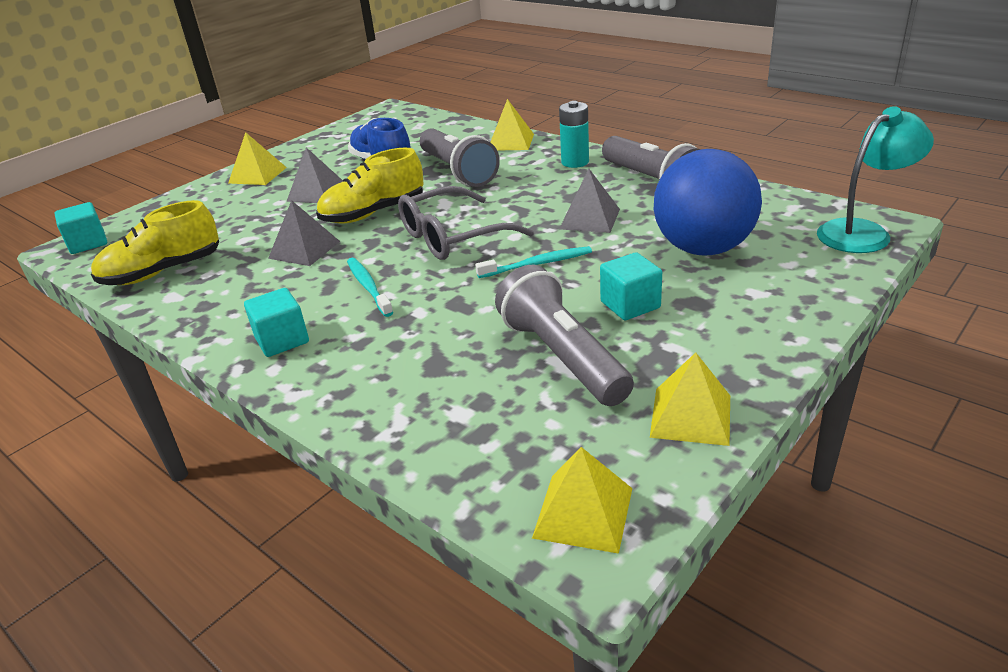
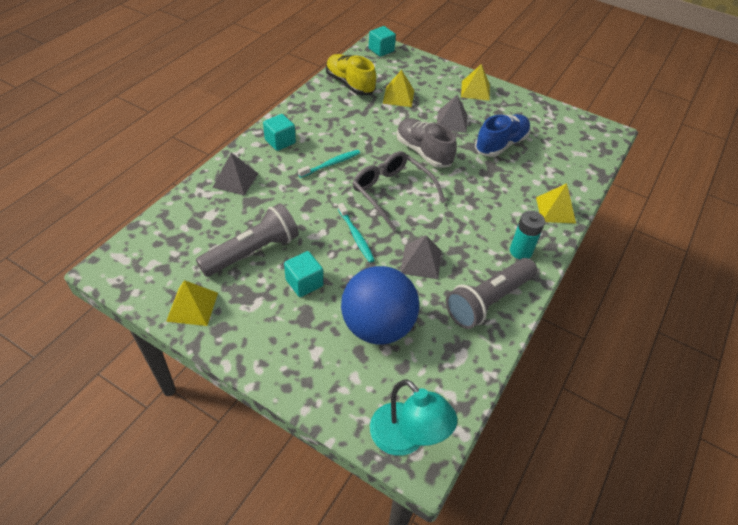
camera: 75 degrees right, 15 degrees up
(304, 249) = (374, 131): grey pyramid -> grey pyramid (235, 180)
(374, 213) = (423, 152): yellow shoe -> grey shoe
(458, 171) = (494, 185): grey flashlight -> none
(583, 512) = (132, 263): yellow pyramid -> yellow pyramid (398, 96)

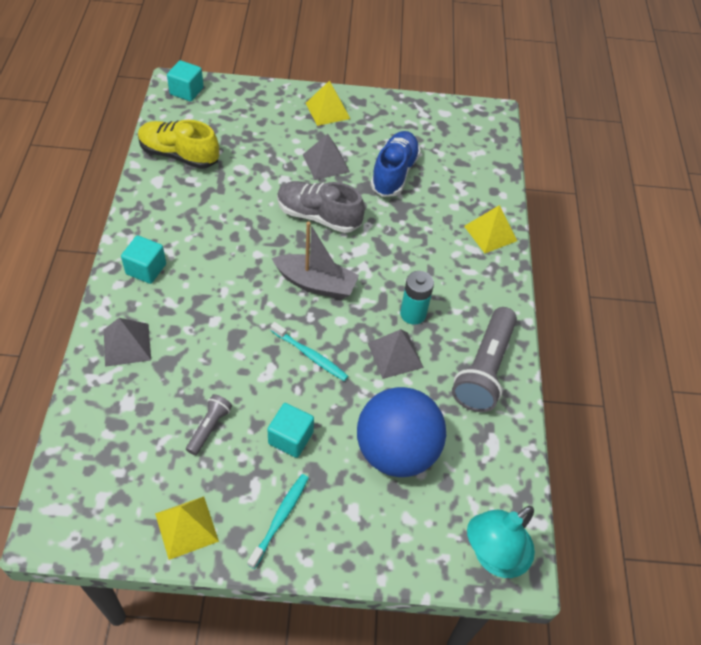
camera: 30 degrees left, 5 degrees up
(252, 252) = (209, 428): grey flashlight -> grey flashlight, size x0.49
(331, 164) = (226, 275): turquoise toothbrush -> turquoise toothbrush (280, 518)
(392, 193) = (316, 284): grey glasses -> grey boat
(398, 96) = (247, 151): yellow pyramid -> none
(406, 438) = (493, 556): turquoise lamp -> turquoise lamp turned 120 degrees clockwise
(520, 251) = (483, 297): turquoise battery -> turquoise battery (413, 314)

